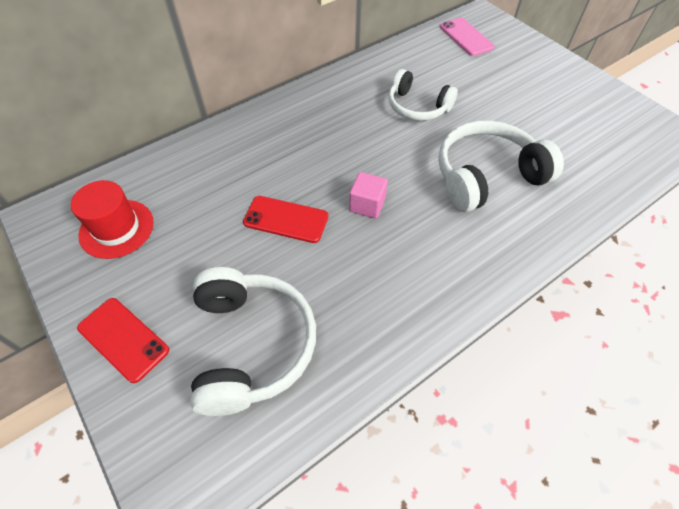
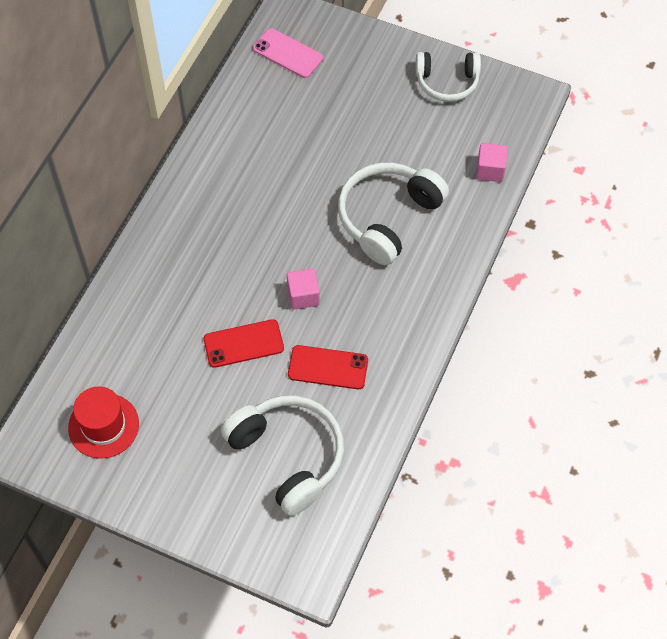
camera: 30 degrees left, 5 degrees up
(123, 339) = (188, 503): red phone -> red phone (328, 367)
(417, 107) = (288, 169): white headphones -> white headphones (447, 82)
(611, 178) = (490, 170): none -> pink cube

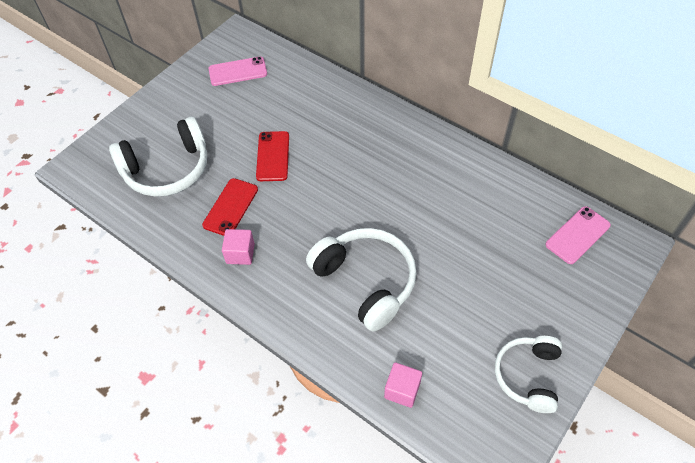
camera: 105 degrees right, 5 degrees down
(103, 426) = (238, 71): red hat -> pink phone
(303, 296) = (303, 202): pink cube -> pink cube (240, 253)

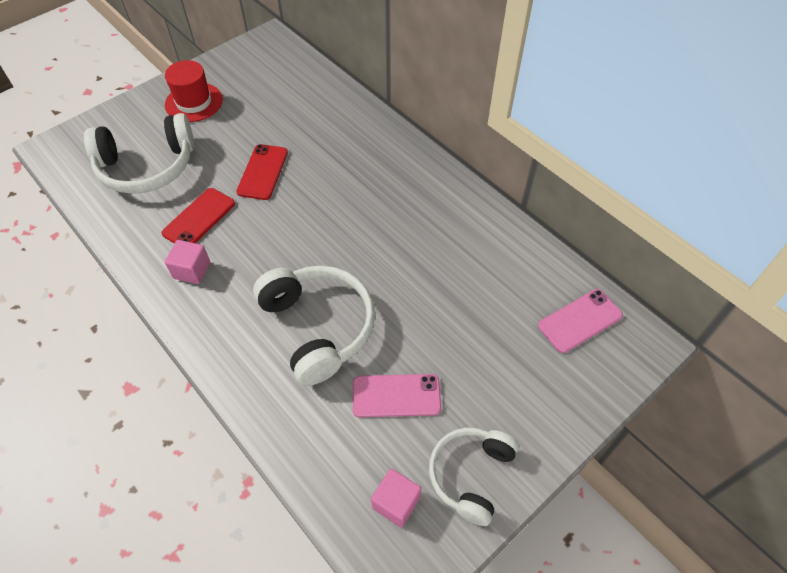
camera: 10 degrees right, 0 degrees up
(189, 103) = (194, 102): none -> red hat
(238, 71) = (256, 77): pink phone -> pink phone (396, 396)
(402, 390) = (318, 460): pink cube -> pink cube (396, 503)

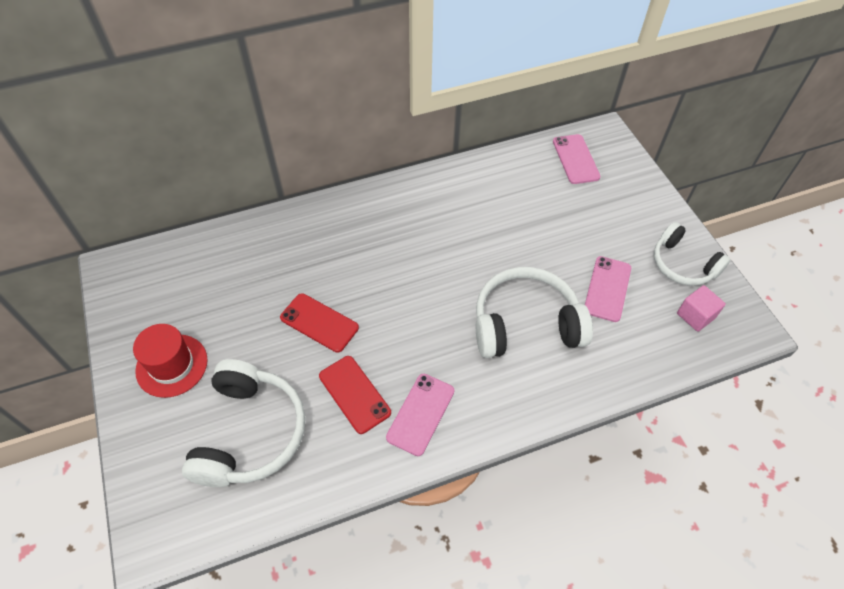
camera: 70 degrees left, 0 degrees up
(192, 270) = (420, 414): pink cube -> pink phone

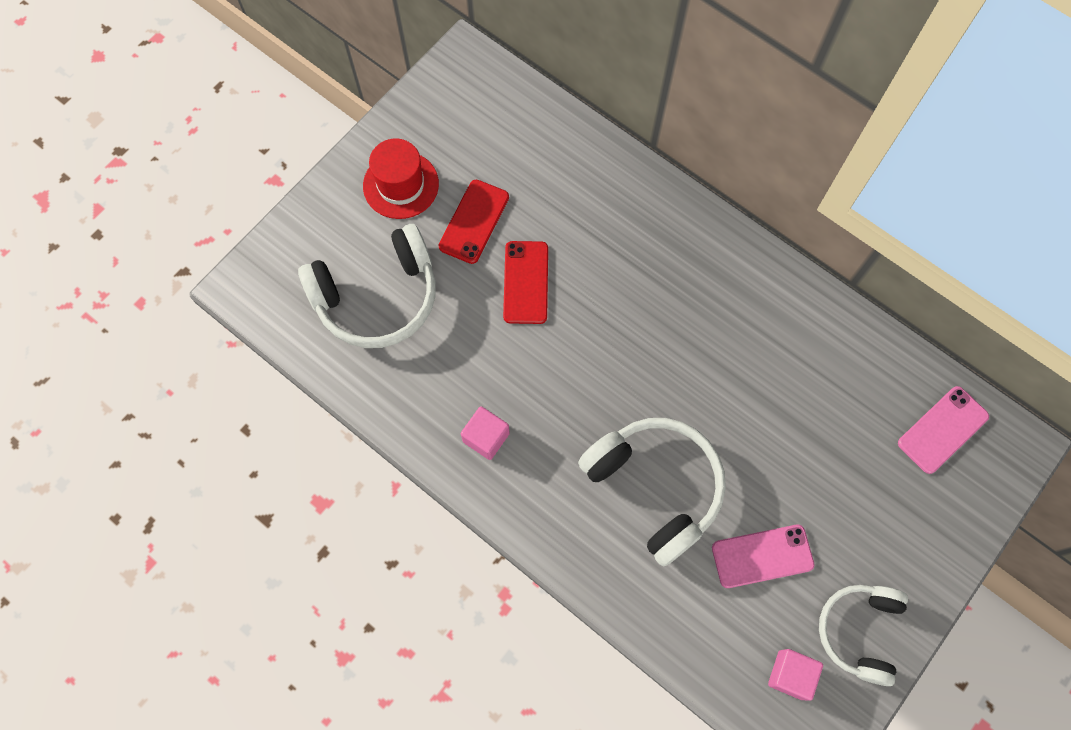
camera: 60 degrees right, 15 degrees up
(354, 394) = (469, 363): red phone -> red phone (474, 221)
(420, 414) = (486, 437): pink phone -> pink cube

